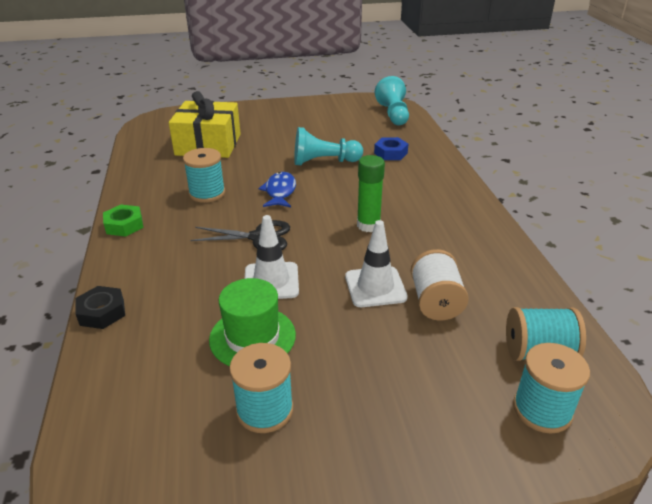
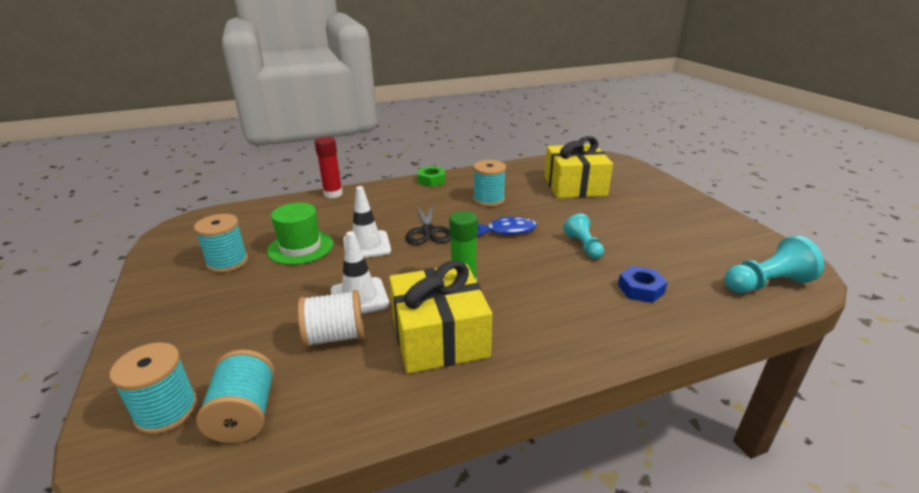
camera: 80 degrees right, 5 degrees down
(102, 312) = (333, 194): black nut -> red glue stick
(324, 162) = (583, 246): turquoise pawn -> turquoise pawn, size x0.67
(439, 244) = (439, 336): none -> yellow gift

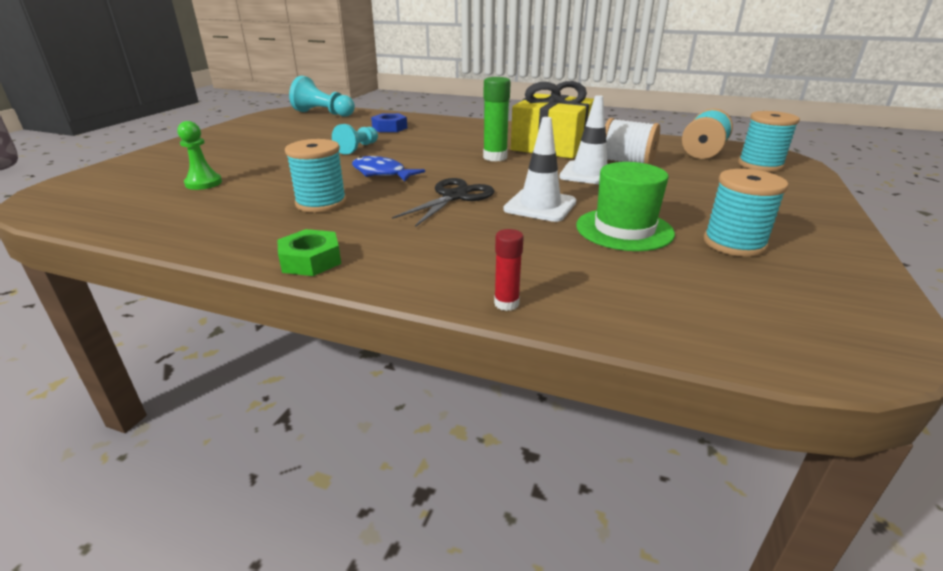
camera: 140 degrees left, 0 degrees up
(333, 194) = (506, 303): red glue stick -> red glue stick, size x0.58
(574, 186) = (203, 183): yellow gift -> green pawn

